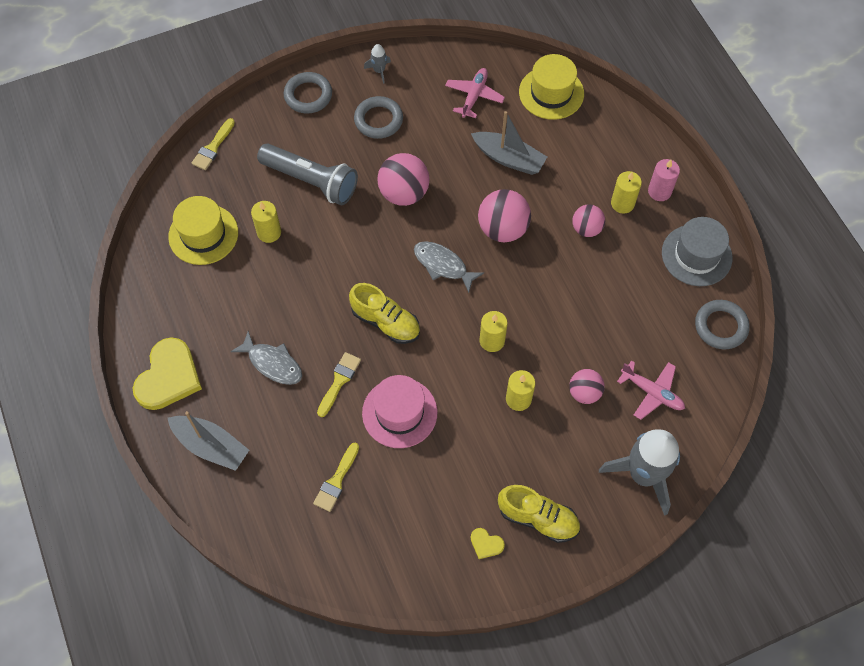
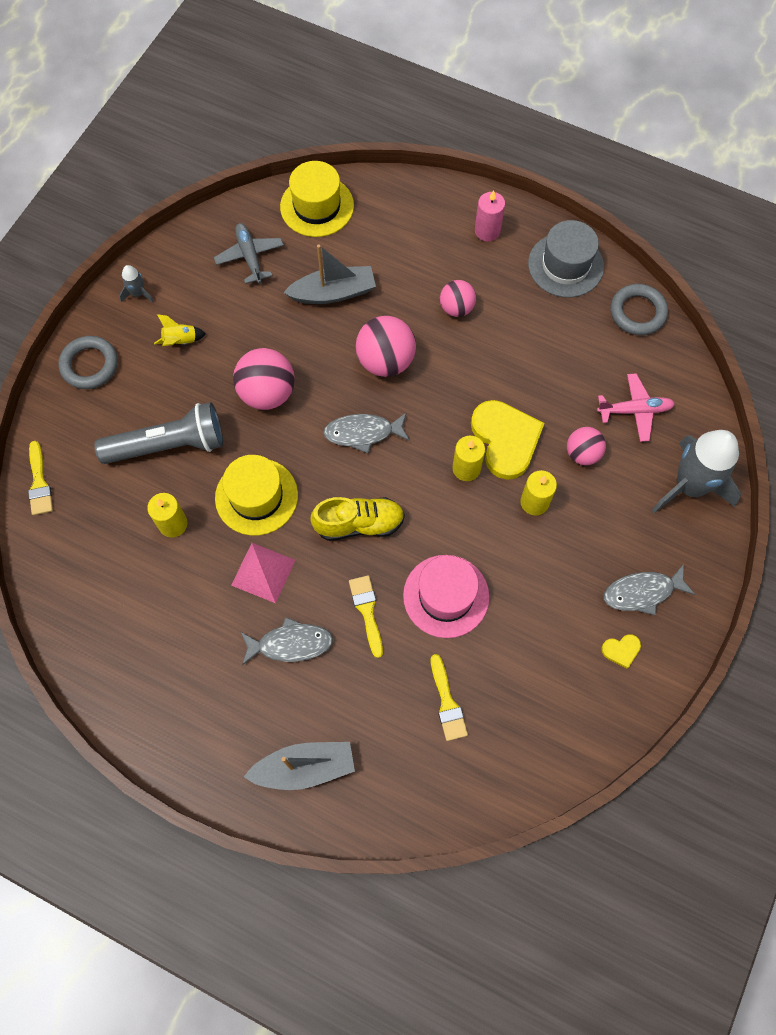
camera: 40 degrees left, 5 degrees up
(168, 377) = (202, 737): yellow heart -> yellow heart (505, 439)
(203, 234) = (109, 574): yellow hat -> yellow hat (256, 496)
(296, 305) = (263, 572): none -> pink pyramid
(378, 120) = (180, 341): grey ring -> yellow rocket
(474, 96) = (250, 256): pink plane -> grey plane
(538, 518) = (642, 592): yellow shoe -> grey fish
(622, 203) = (466, 263): yellow candle -> none

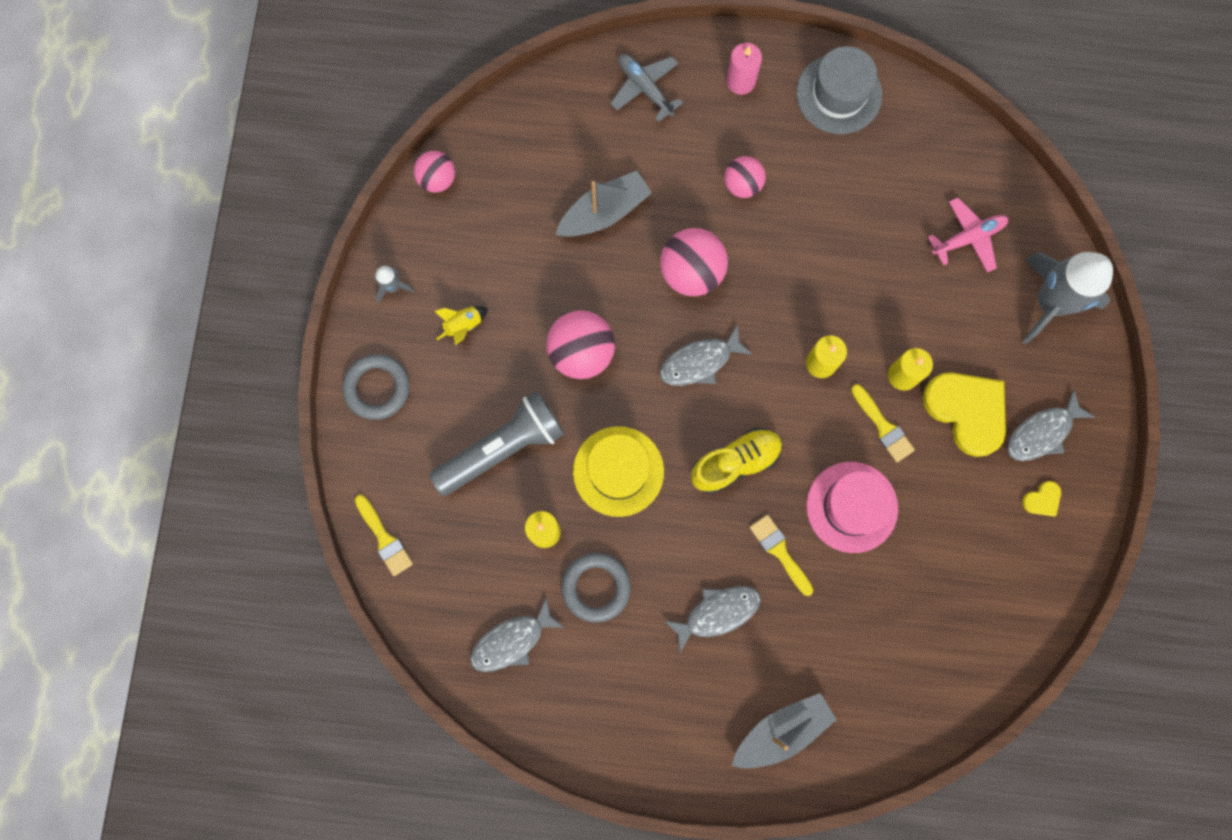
camera: 20 degrees left, 10 degrees up
(105, 603) = (512, 641): none -> grey fish
(250, 256) = (496, 200): grey plane -> grey plane (645, 88)
(263, 572) = (659, 549): pink pyramid -> none
(317, 206) = (544, 114): yellow hat -> none
(447, 703) = (894, 615): yellow brush -> yellow brush (883, 426)
(505, 439) = (849, 317): yellow heart -> yellow heart (967, 411)
(582, 453) = (932, 305): pink ball -> pink ball (437, 179)
(637, 312) = (933, 124): grey ring -> grey ring (596, 587)

